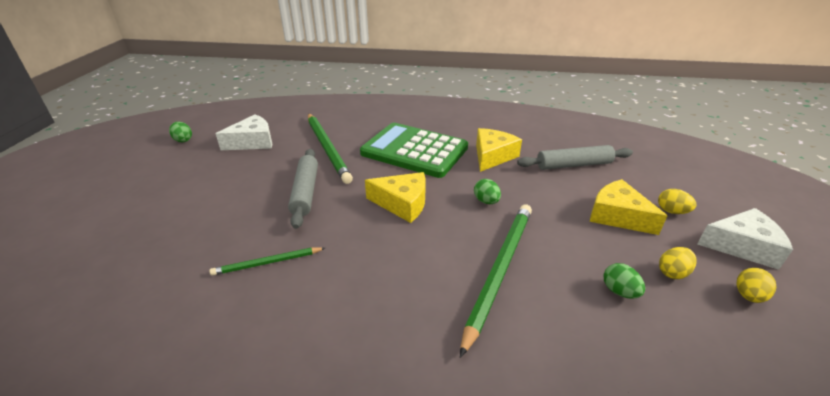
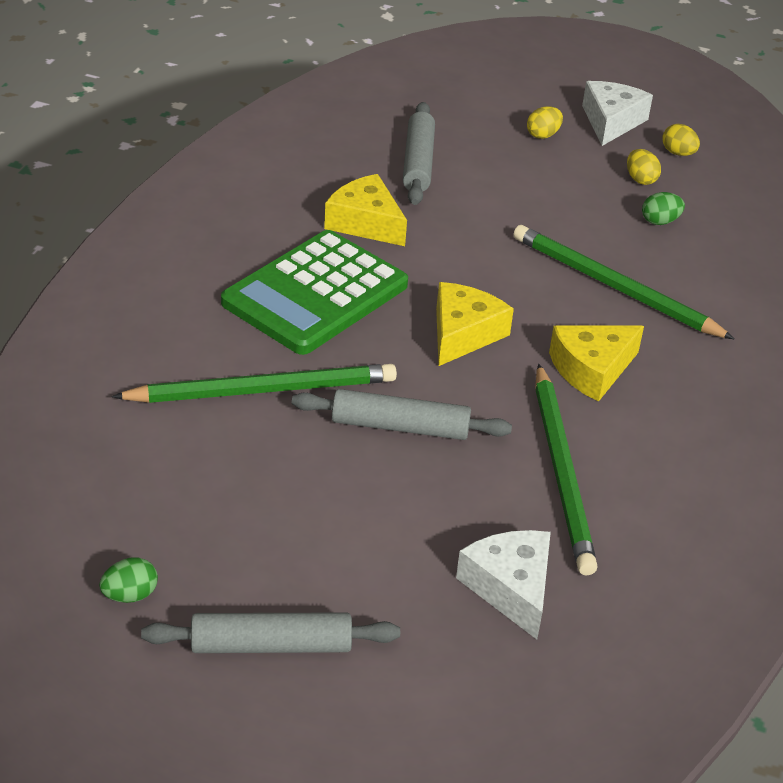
camera: 80 degrees left, 5 degrees up
(138, 177) = (271, 645): none -> grey rolling pin
(253, 142) = (190, 487): white cheese -> white cheese (510, 588)
(267, 263) = (562, 472): green pencil -> green pencil, size x1.91
(486, 201) = (481, 261): green egg -> none
(617, 216) = (541, 174): yellow cheese -> yellow cheese (592, 369)

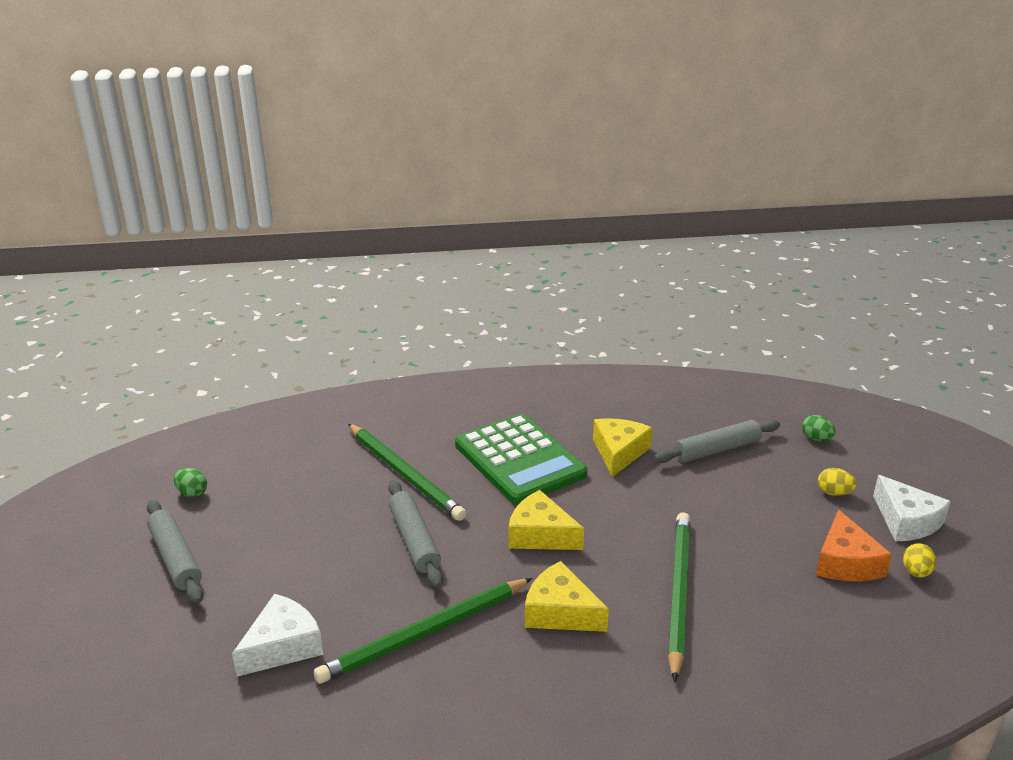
camera: 65 degrees right, 10 degrees down
(315, 294) = (519, 460): green calculator -> green calculator turned 135 degrees counterclockwise
(463, 334) = (540, 535): yellow cheese -> yellow cheese turned 150 degrees counterclockwise
(611, 121) = (906, 521): white cheese -> white cheese turned 75 degrees clockwise
(640, 179) = (845, 562): yellow egg -> orange cheese
(660, 221) = (800, 591): green egg -> green egg (816, 439)

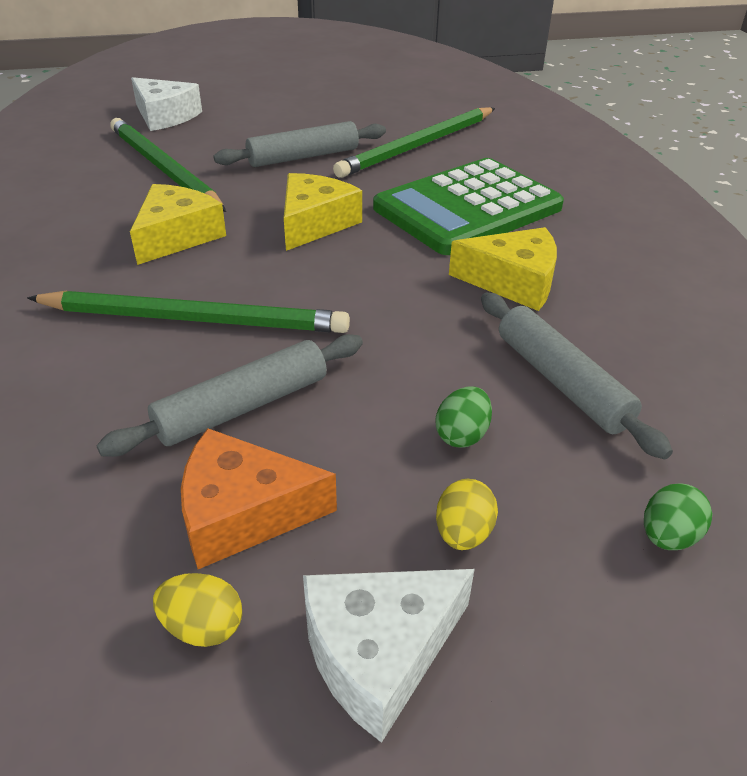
camera: 85 degrees right, 10 degrees up
(175, 558) = (279, 72): grey rolling pin -> grey rolling pin (243, 407)
(192, 493) = (367, 68): green egg -> green egg (462, 435)

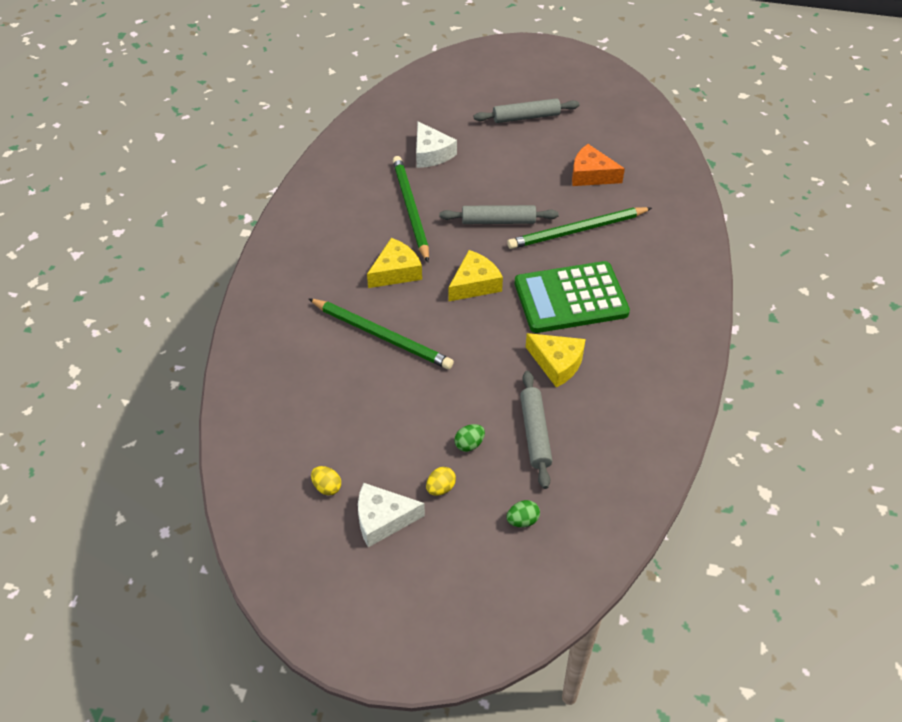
camera: 25 degrees right, 10 degrees up
(243, 407) = (382, 396): grey rolling pin -> grey rolling pin (526, 117)
(243, 513) = (360, 447): orange cheese -> orange cheese (591, 175)

